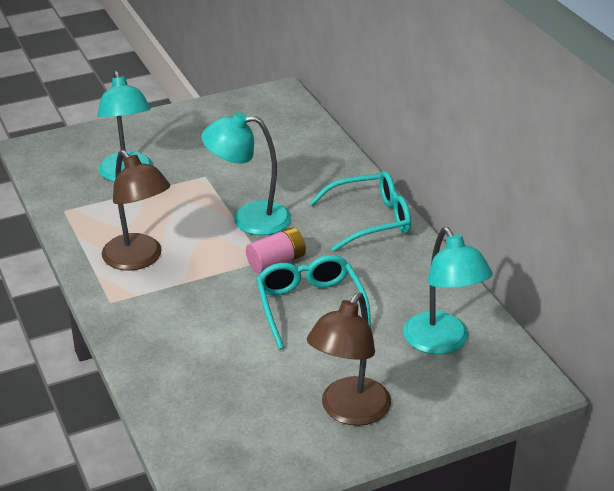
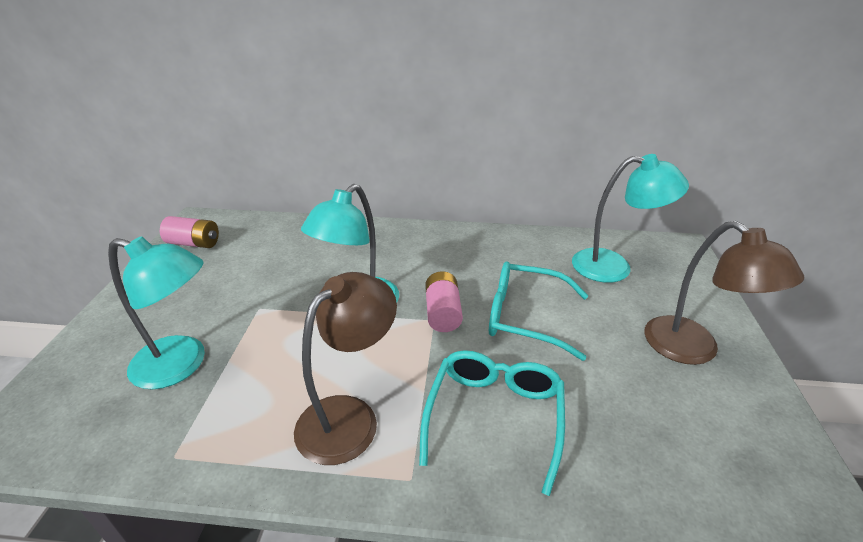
camera: 60 degrees left, 0 degrees up
(138, 259) = (349, 416): brown lamp -> brown lamp turned 45 degrees counterclockwise
(250, 108) = (194, 243): none -> pink battery
(370, 220) = (428, 242): turquoise glasses -> turquoise glasses (494, 416)

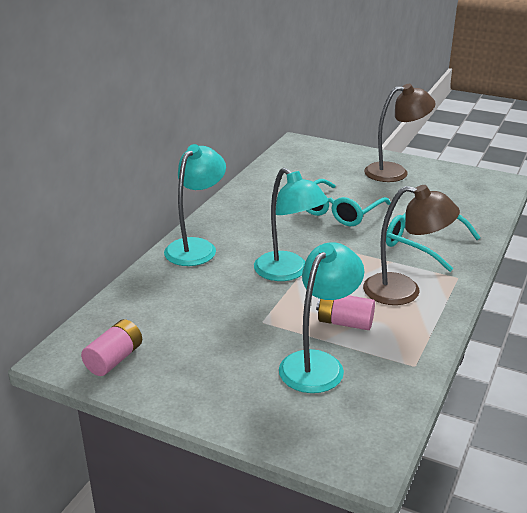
camera: 70 degrees left, 5 degrees down
(349, 416) = (404, 291): brown lamp -> brown lamp turned 135 degrees clockwise
(443, 313) = (318, 240): pink battery -> pink battery (345, 322)
(614, 267) = (305, 169): turquoise lamp -> turquoise lamp (196, 247)

